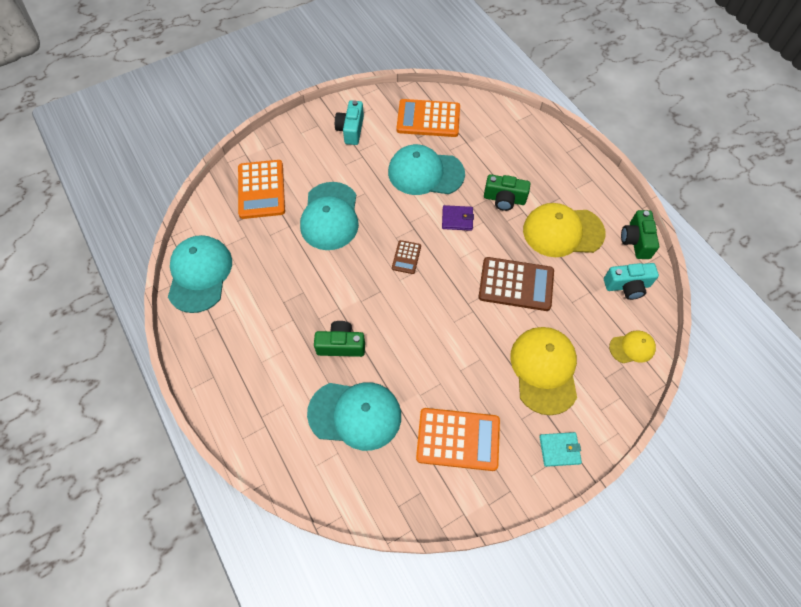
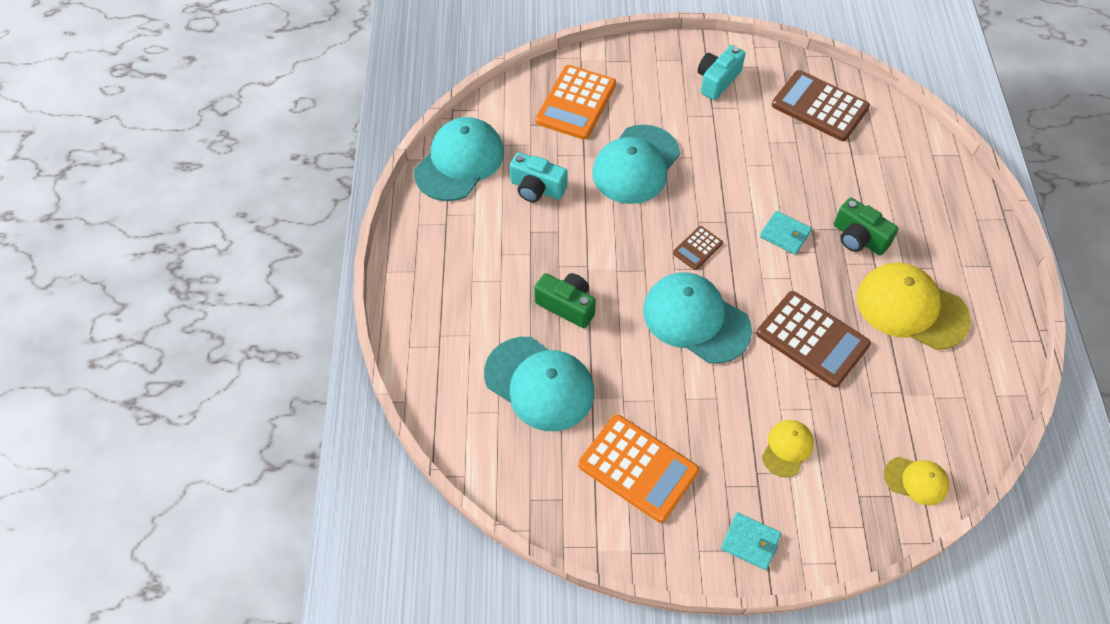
camera: 30 degrees right, 5 degrees down
(425, 173) = (778, 166): turquoise cap -> turquoise cap (696, 320)
(428, 119) = (820, 106): orange calculator -> brown calculator
(457, 219) = (785, 234): purple wallet -> turquoise wallet
(544, 370) = (787, 448): yellow cap -> yellow cap, size x0.52
(627, 286) = (956, 409): turquoise camera -> turquoise camera (537, 188)
(636, 241) = (1004, 363): green camera -> none

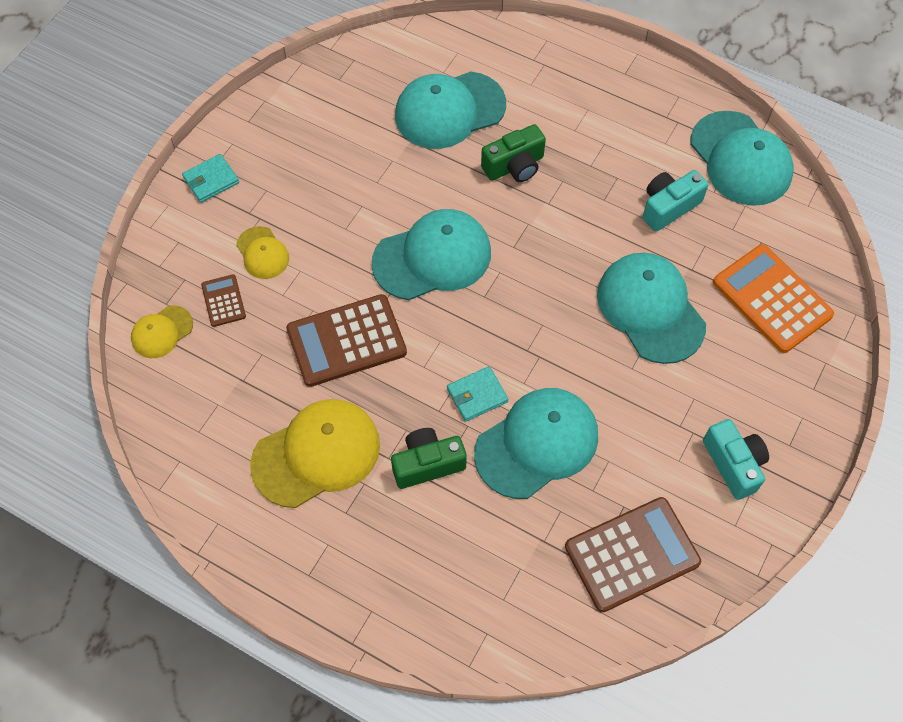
camera: 120 degrees right, 5 degrees up
(638, 468) = (326, 139): orange calculator -> none
(697, 248) = (510, 305): brown calculator -> brown calculator (223, 301)
(790, 184) = (537, 444): none -> turquoise cap

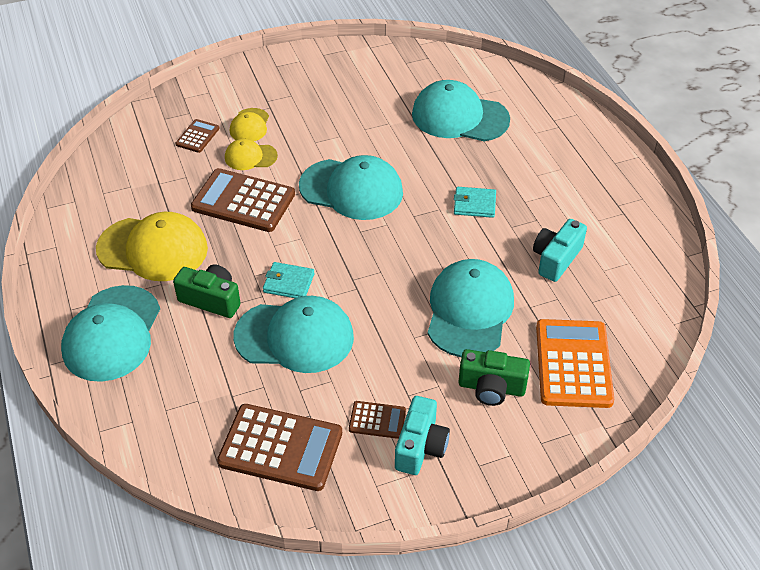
camera: 40 degrees right, 15 degrees down
(162, 332) = (145, 131): yellow cap -> yellow cap (250, 157)
(211, 180) = (265, 72): turquoise wallet -> turquoise wallet (474, 204)
(514, 166) = (468, 171): green camera -> green camera (491, 388)
(668, 207) = (556, 259): turquoise camera -> turquoise camera turned 60 degrees counterclockwise
(679, 468) = (377, 420): none -> brown calculator
(740, 159) = (649, 263): turquoise cap -> turquoise cap (112, 334)

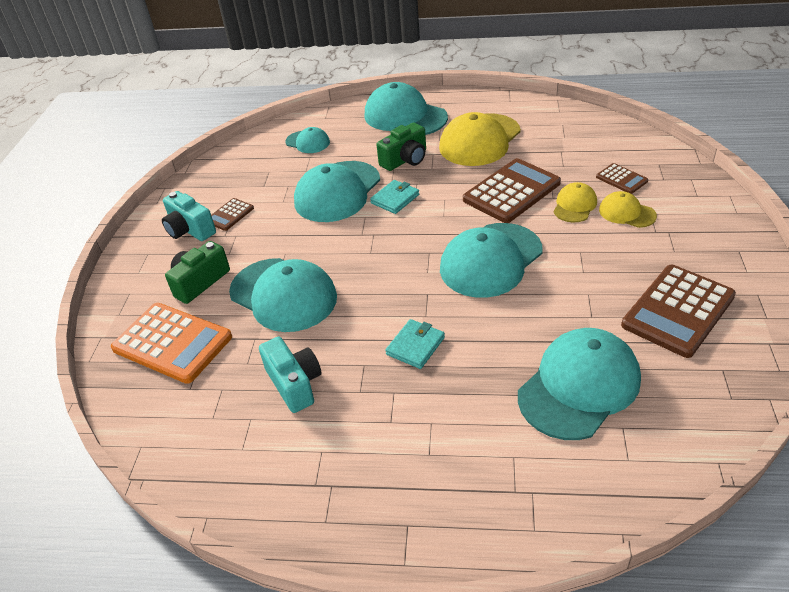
camera: 120 degrees right, 5 degrees down
(199, 413) = (308, 142): none -> turquoise cap
(280, 448) = (250, 169): brown calculator -> brown calculator (678, 311)

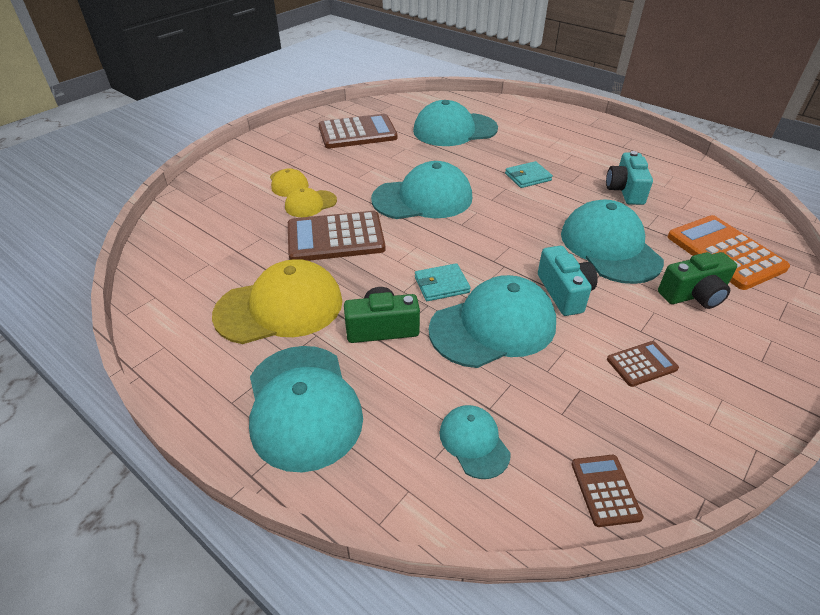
camera: 150 degrees left, 0 degrees up
(190, 230) = (701, 369): turquoise camera -> turquoise camera (564, 292)
(621, 179) = (245, 205): brown calculator -> brown calculator (605, 490)

